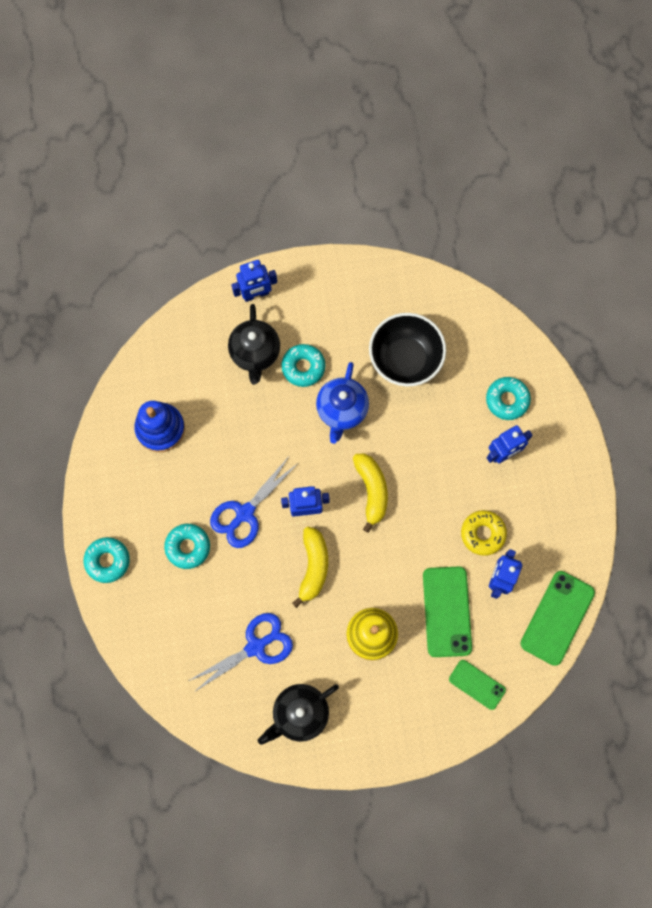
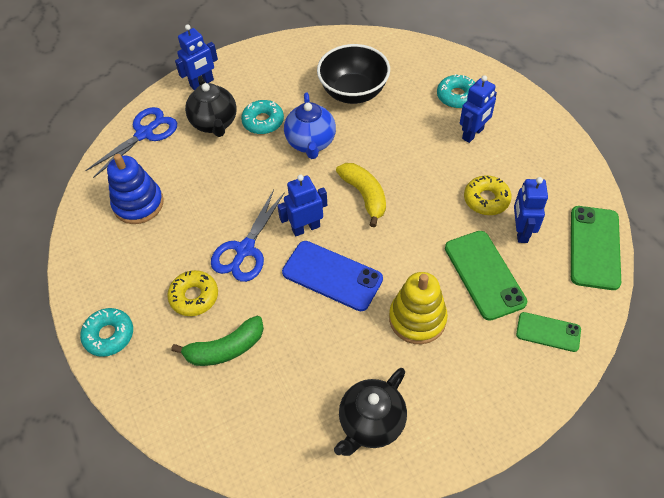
camera: 15 degrees left, 20 degrees down
(188, 547) = (194, 296): turquoise donut -> yellow donut
(201, 607) = (225, 349): none -> green banana
(255, 647) = (297, 370): blue scissors -> blue scissors (144, 134)
(313, 567) = (332, 276): yellow banana -> blue phone

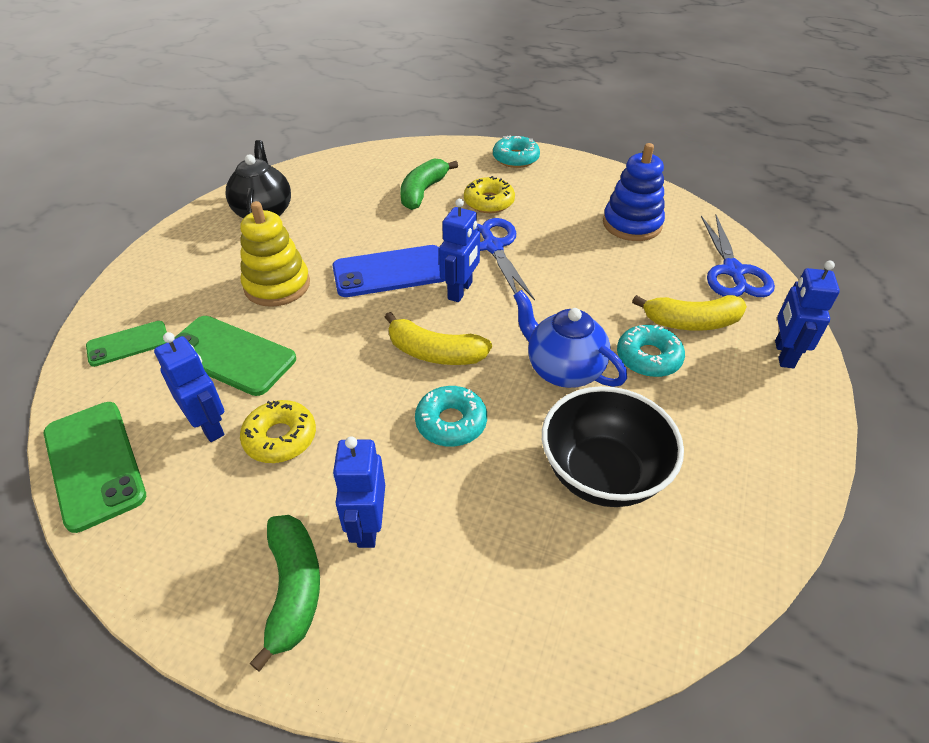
camera: 135 degrees right, 10 degrees down
(214, 123) = (691, 322): black teapot -> yellow banana
(457, 96) = (448, 583): turquoise donut -> turquoise donut (451, 422)
(521, 130) = (294, 589): none -> green banana

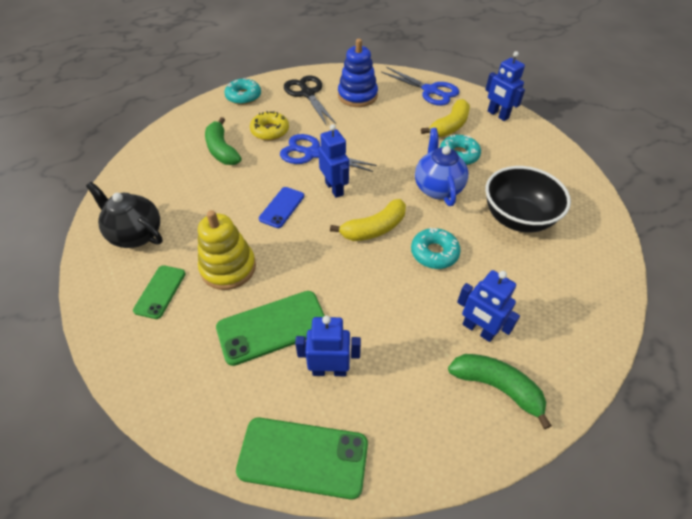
camera: 50 degrees left, 5 degrees up
(128, 344) = (192, 384): green phone -> green phone (160, 292)
(280, 438) = (375, 337): yellow donut -> none
(390, 272) = (282, 207): blue phone -> blue phone, size x0.60
(563, 370) = (437, 188): blue teapot -> blue teapot turned 90 degrees clockwise
(581, 191) = (307, 94): none -> black scissors

